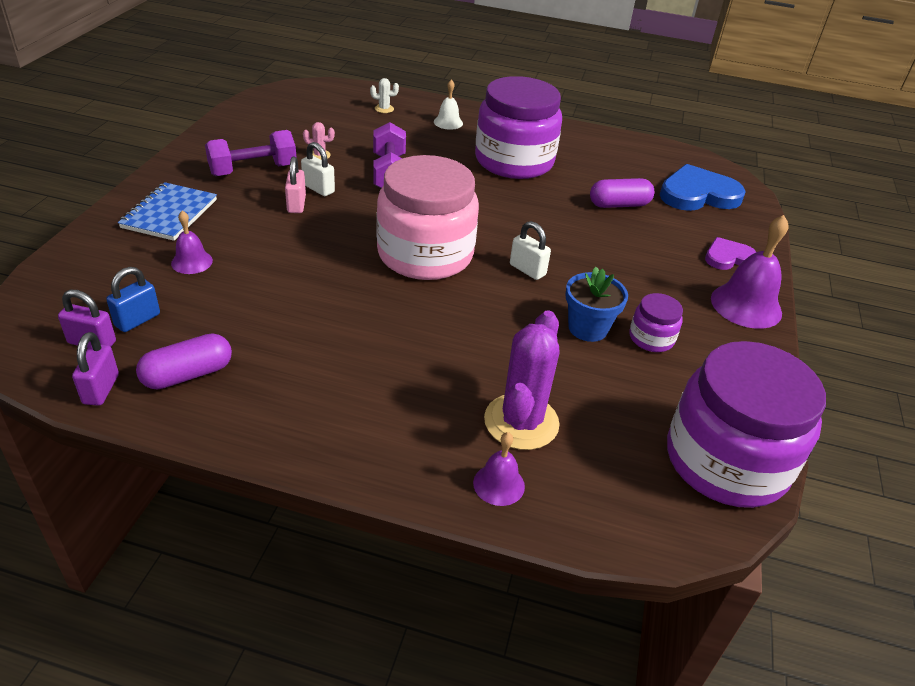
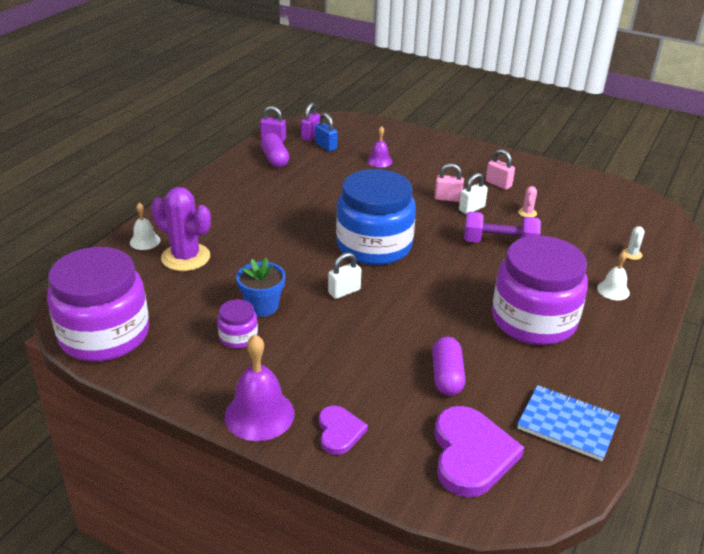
camera: 105 degrees right, 5 degrees down
(170, 214) = (436, 154): blue notebook -> blue notebook (567, 424)
(253, 170) = (498, 184): purple dumbbell -> pink padlock
(425, 254) = (374, 246): pink jar -> blue jar
(499, 484) = (145, 241): purple bell -> white bell
(698, 194) = (471, 454): blue heart -> purple heart

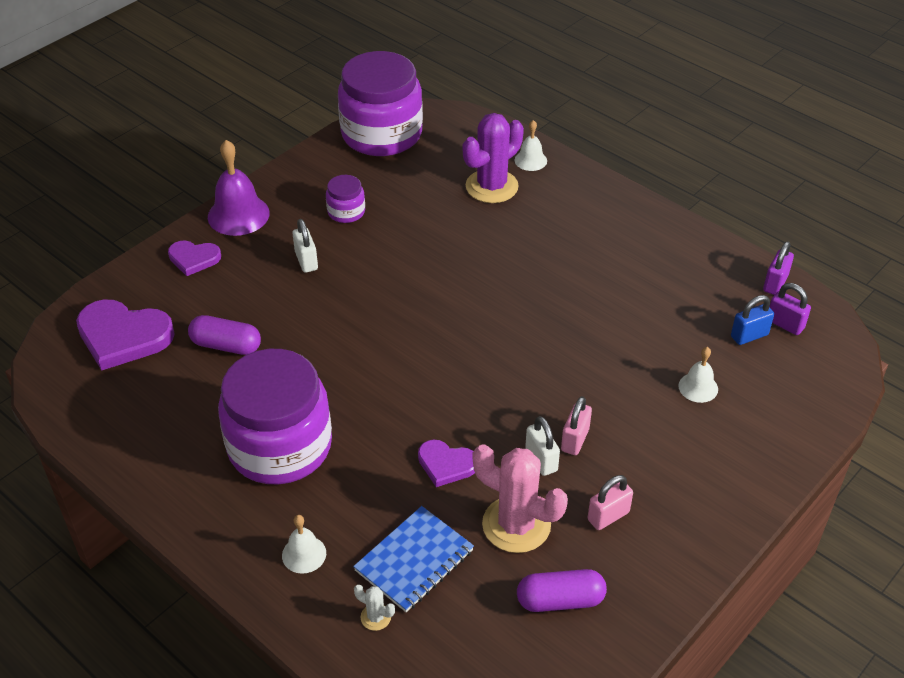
camera: 105 degrees right, 10 degrees up
(262, 306) = (388, 232): blue flower pot -> none
(275, 159) = (712, 278): purple capsule -> purple capsule (560, 600)
(344, 291) = (391, 295): white padlock -> white padlock (306, 261)
(374, 246) = (474, 337): blue jar -> none
(379, 161) = (698, 387): purple bell -> white bell
(499, 243) = (446, 464): purple dumbbell -> purple heart
(527, 213) = (516, 525): pink cactus -> pink cactus, size x2.37
(567, 424) = (118, 418): blue notebook -> blue notebook (414, 560)

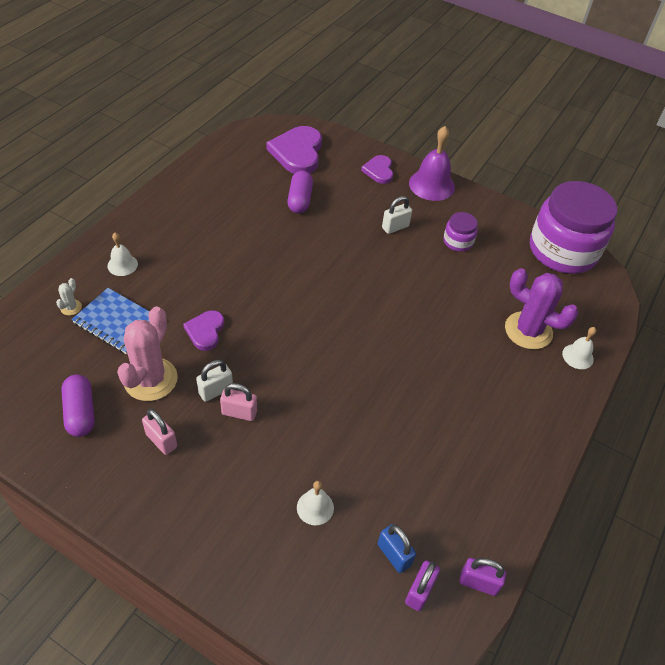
camera: 75 degrees right, 5 degrees up
(280, 446) = (213, 240): purple jar -> none

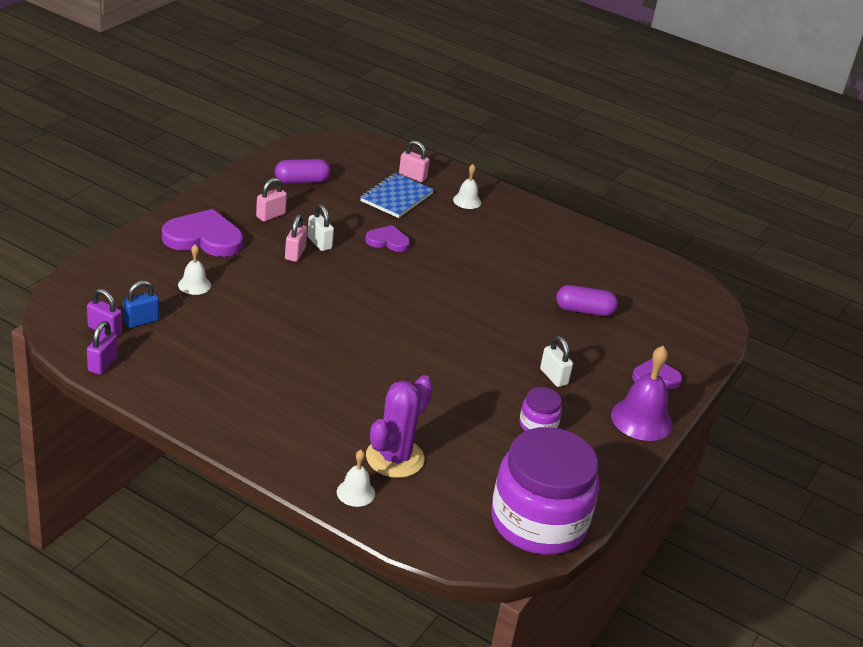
camera: 90 degrees right, 15 degrees down
(71, 307) = (412, 176): white cactus -> pink padlock
(150, 379) = (333, 212): pink cactus -> none
(297, 152) = (669, 316): purple heart -> purple heart (203, 238)

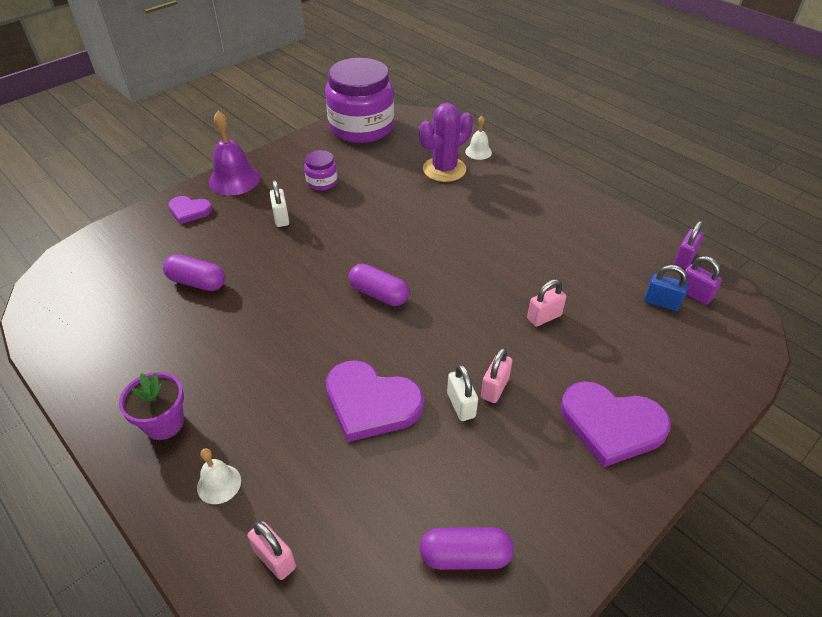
camera: 160 degrees left, 10 degrees up
(141, 321) = (661, 302): blue padlock -> blue padlock turned 45 degrees clockwise
(194, 285) = (613, 346): white bell -> none
(270, 215) = (521, 467): pink padlock -> pink padlock (544, 317)
(387, 241) = (371, 403): purple heart -> purple heart, size x1.76
(396, 197) = (324, 499): blue notebook -> none
(414, 311) = (379, 294): none -> purple capsule
(526, 225) = (164, 423): none -> purple flower pot

